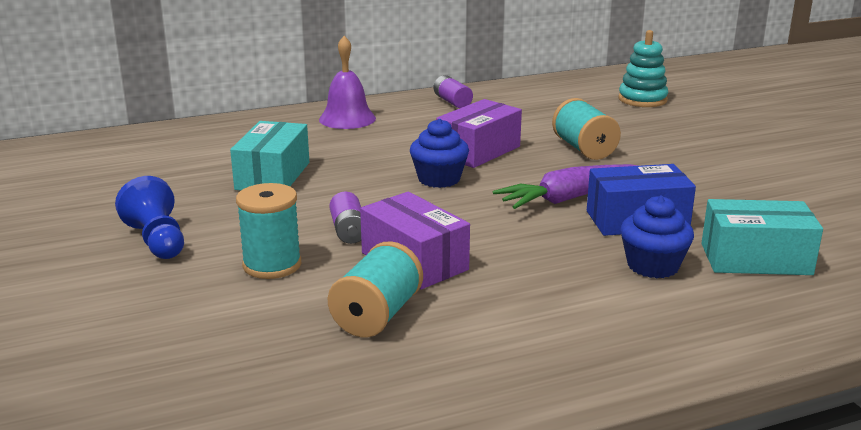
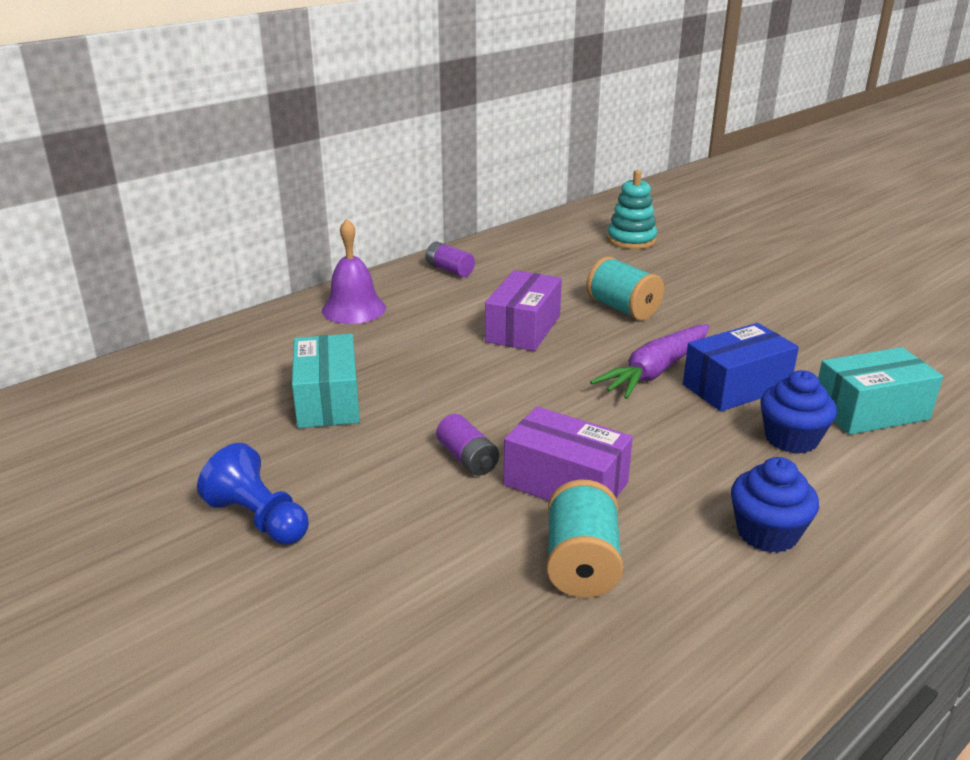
camera: 20 degrees left, 5 degrees up
(272, 265) = (419, 523): turquoise spool -> none
(439, 179) = (510, 372): blue cupcake -> blue cupcake (767, 533)

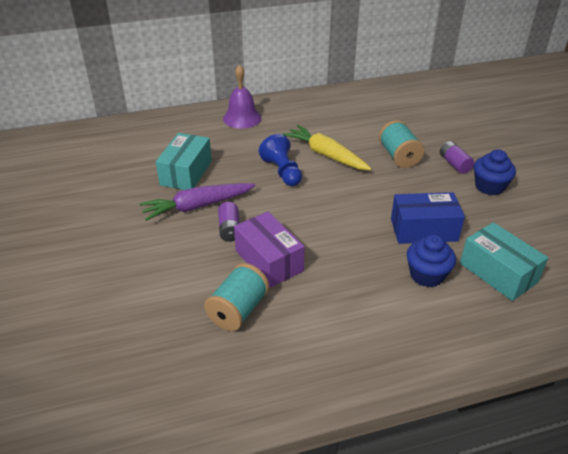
camera: 25 degrees right, 10 degrees up
(259, 519) = (105, 231): blue pawn -> blue pawn (282, 172)
(449, 270) = (315, 104): purple battery -> purple battery (454, 164)
(523, 328) = (326, 155): purple box -> yellow carrot
(631, 240) = (448, 107): turquoise stacking toy -> none
(655, 371) = (382, 205): purple carrot -> purple carrot (197, 206)
(767, 533) = (356, 328): blue cupcake -> blue cupcake (489, 186)
(870, 411) = (498, 272): turquoise box -> turquoise box turned 45 degrees clockwise

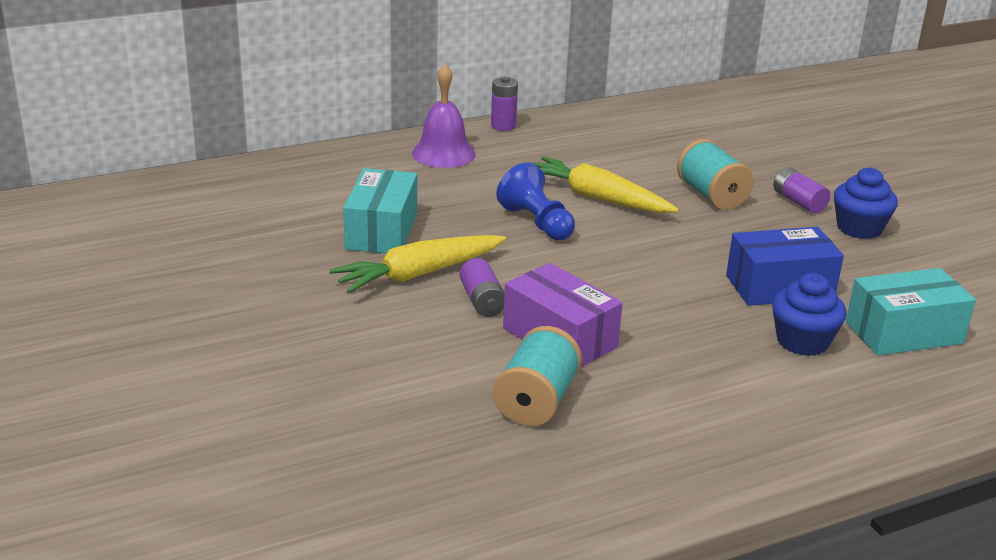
camera: 10 degrees left, 10 degrees down
(197, 206) = (419, 274): purple carrot -> yellow carrot
(284, 99) = (503, 126): none -> purple battery
(498, 272) = (903, 332): turquoise box -> turquoise box turned 60 degrees counterclockwise

